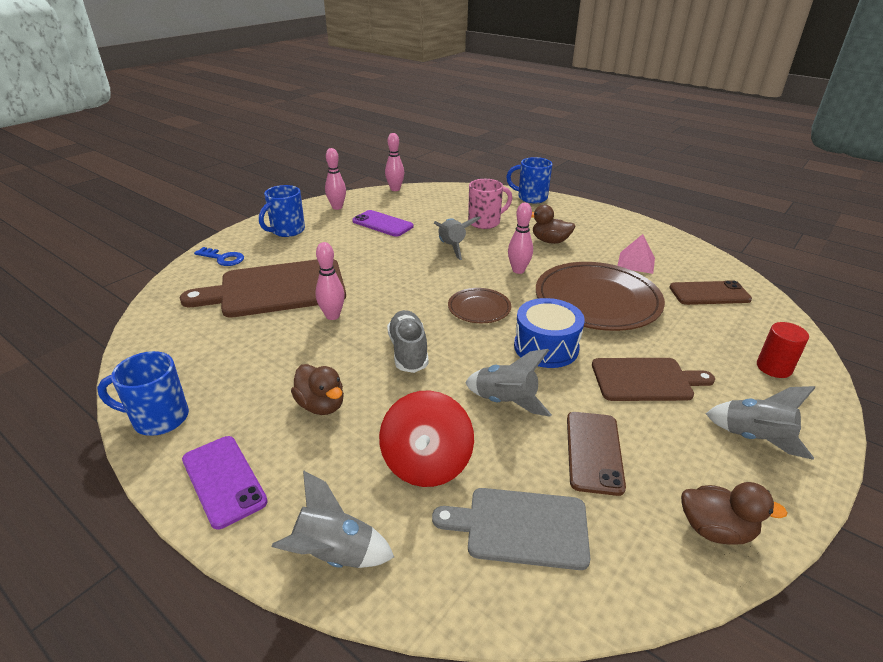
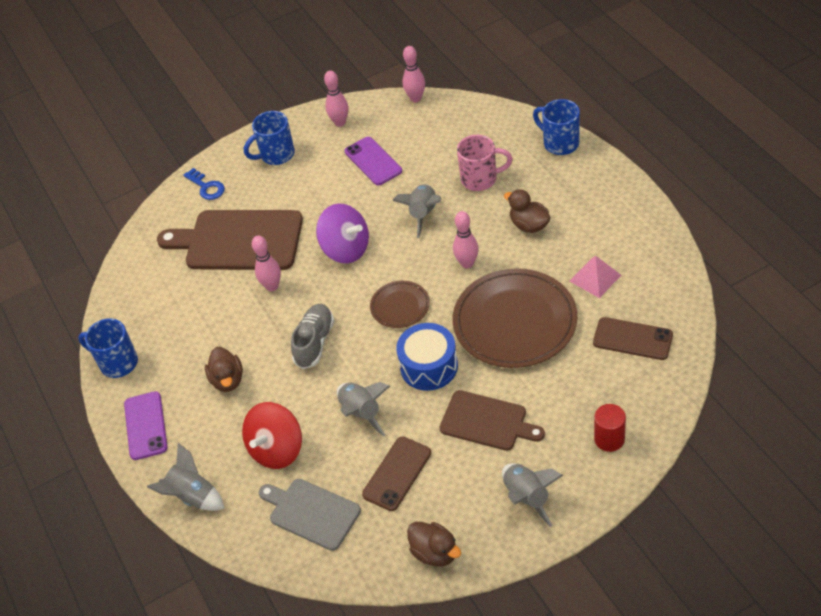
camera: 30 degrees right, 15 degrees up
(395, 278) = (346, 249): none -> purple spinning top

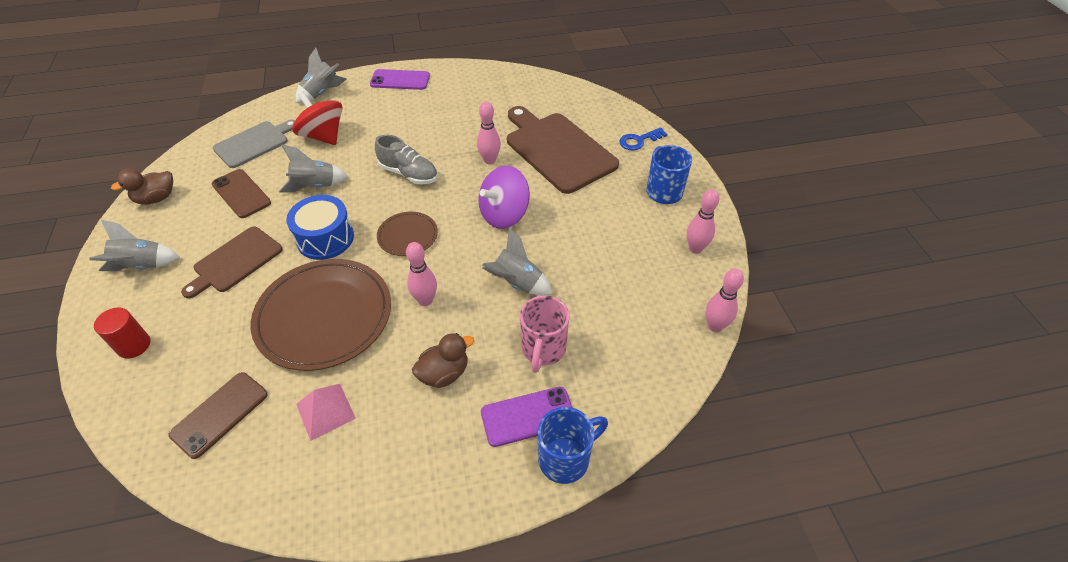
camera: 100 degrees right, 0 degrees up
(117, 363) = (468, 74): blue mug -> none
(227, 380) = (409, 122): brown duck -> none
(239, 241) = (558, 150): brown cutting board -> brown cutting board turned 60 degrees counterclockwise
(373, 161) = (619, 261): purple phone -> purple phone (528, 416)

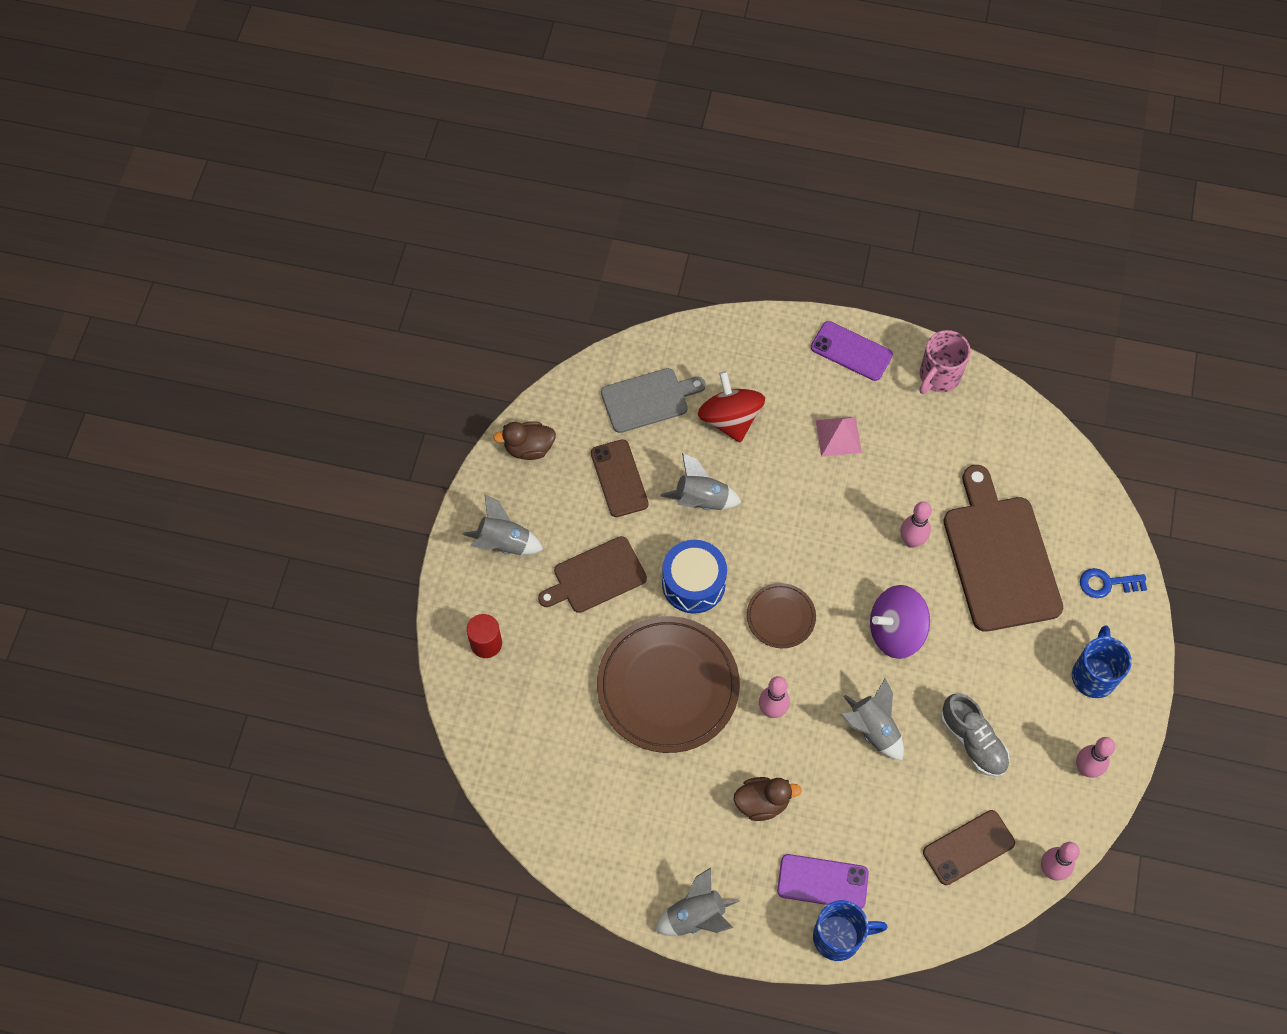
camera: 25 degrees right, 15 degrees up
(220, 414) = (551, 755): brown phone -> brown phone (968, 847)
(322, 93) = (747, 338): grey rocket -> grey rocket (696, 916)
(325, 411) = (644, 794): pink pyramid -> pink pyramid (838, 436)
(409, 174) = (811, 524): grey shoe -> grey shoe (973, 741)
(543, 349) = (866, 819): pink mug -> pink mug (938, 376)

